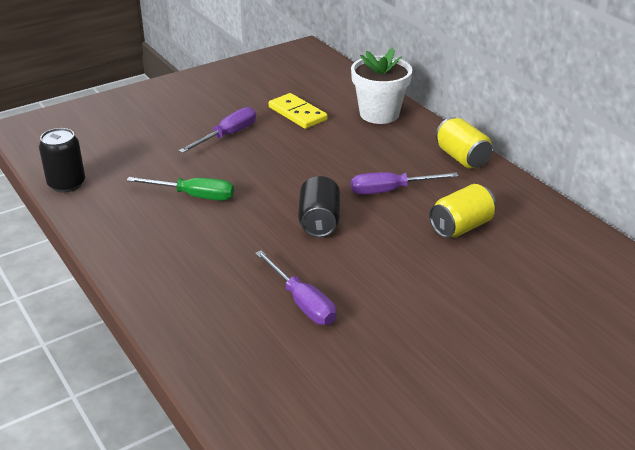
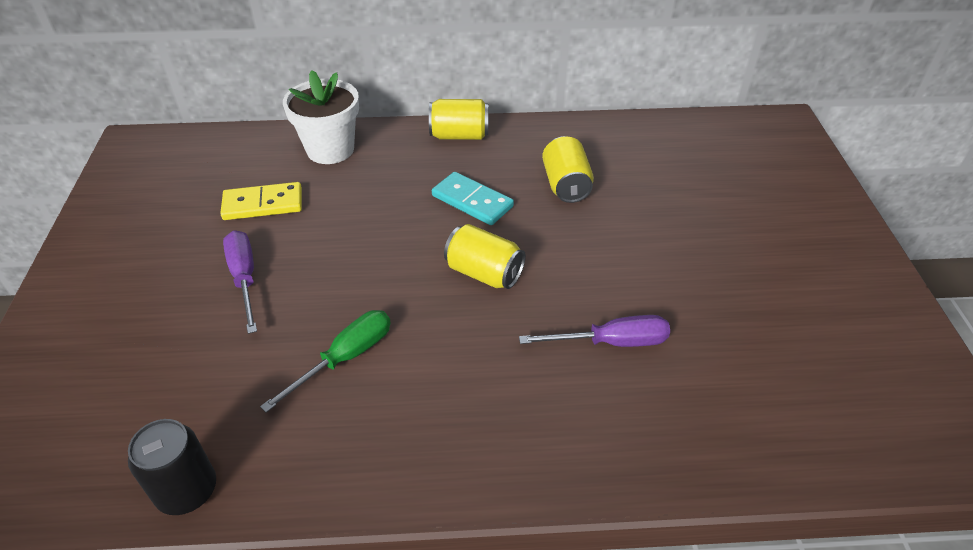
camera: 60 degrees left, 10 degrees up
(319, 222) = (484, 273): black can -> yellow can
(390, 190) = (472, 201): purple screwdriver -> turquoise domino

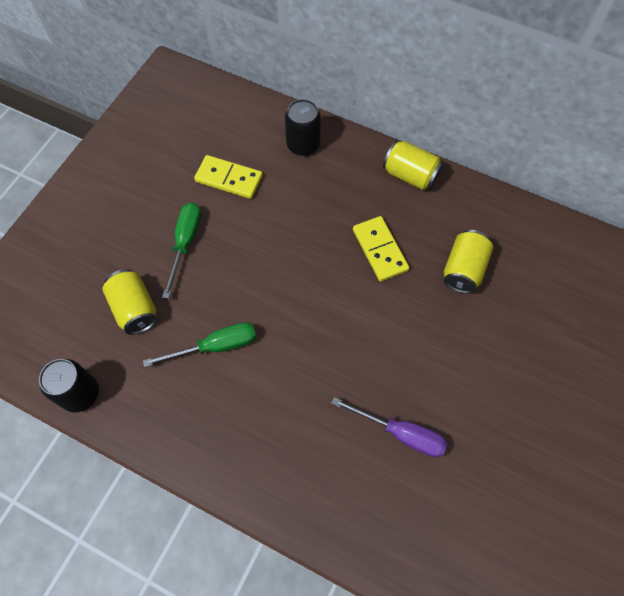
camera: 30 degrees right, 20 degrees up
(244, 278) = (185, 243): purple screwdriver -> green screwdriver
(330, 149) = (303, 145): white flower pot -> black can
(472, 201) = (379, 250): turquoise domino -> yellow domino
(484, 273) = (348, 323): yellow can -> yellow can (135, 309)

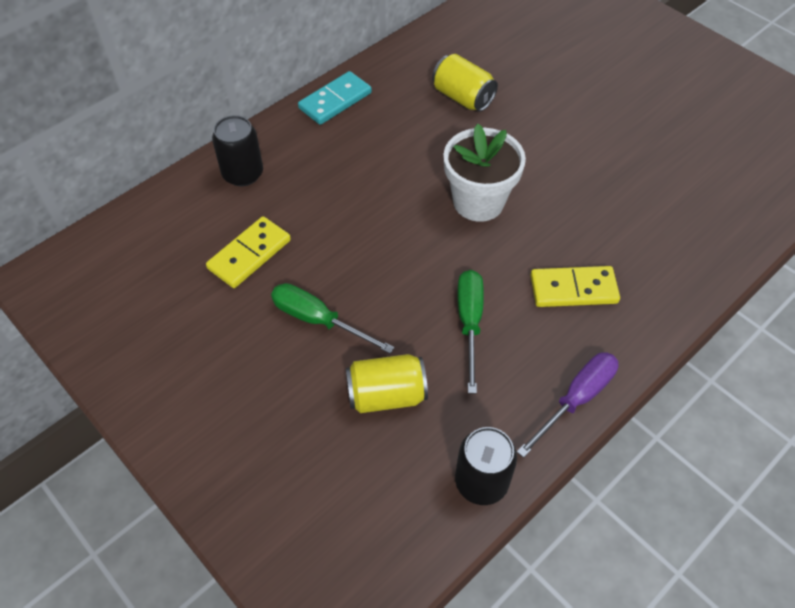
camera: 70 degrees left, 10 degrees down
(343, 318) = (478, 202): none -> white flower pot
(379, 250) = (412, 150): yellow domino -> yellow domino (573, 289)
(401, 433) = (617, 195): purple screwdriver -> purple screwdriver (576, 399)
(410, 175) = (335, 100): yellow can -> turquoise domino

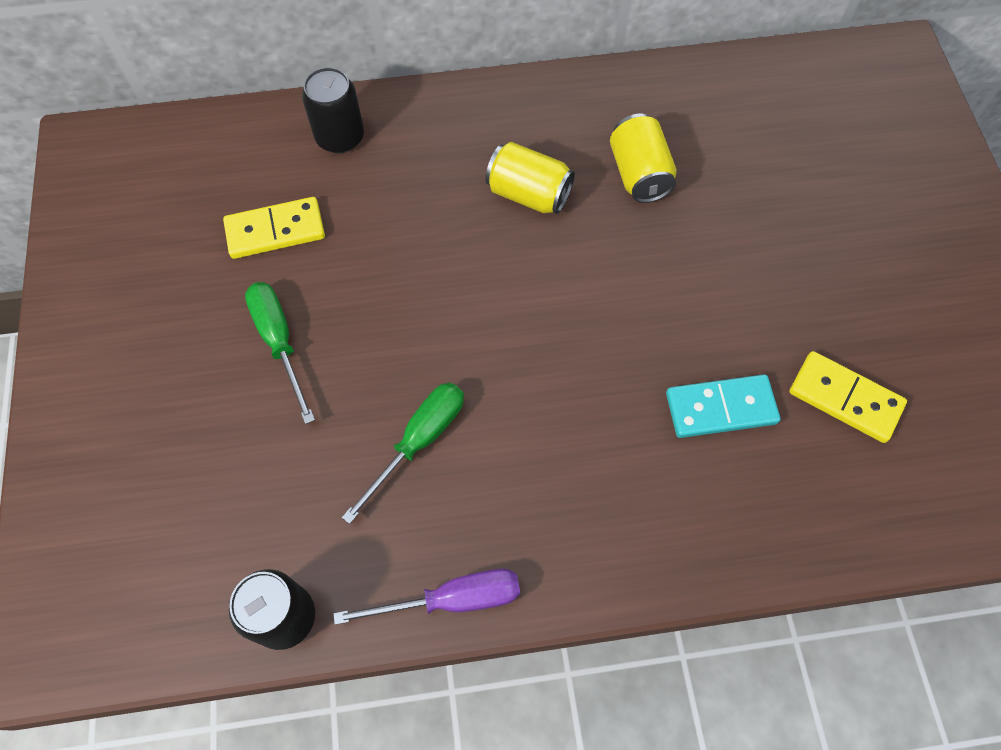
camera: 35 degrees right, 10 degrees up
(335, 100) = (498, 103): turquoise domino -> turquoise domino (720, 408)
(386, 395) = (275, 464): yellow can -> yellow can (528, 194)
(478, 202) = (547, 310): white flower pot -> none
(573, 289) = (559, 476): yellow domino -> yellow domino (845, 399)

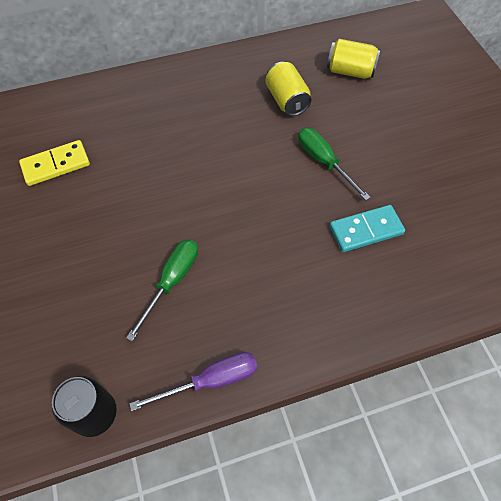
camera: 10 degrees left, 5 degrees down
(279, 342) = (67, 233): green screwdriver -> green screwdriver (324, 162)
(340, 137) = (92, 104): black can -> none
(528, 194) = (219, 121): yellow can -> yellow can (350, 71)
(845, 399) = (442, 213): yellow domino -> none

